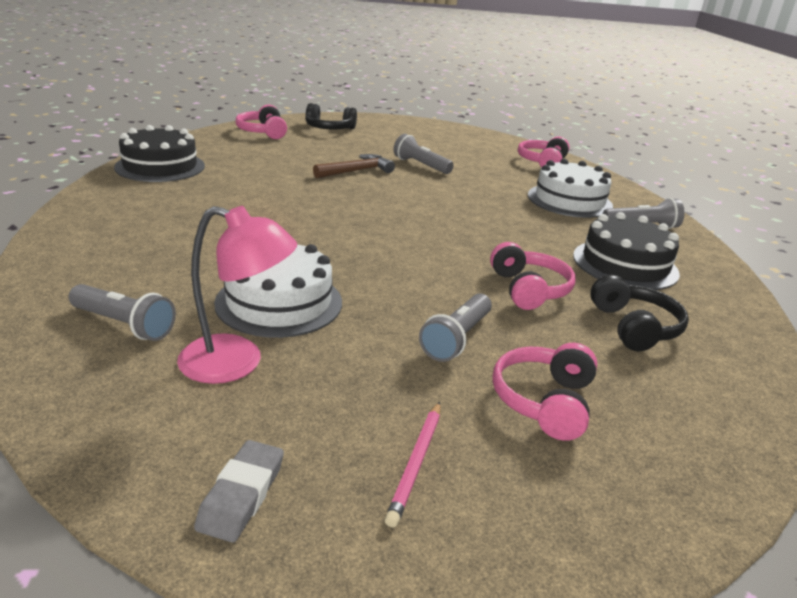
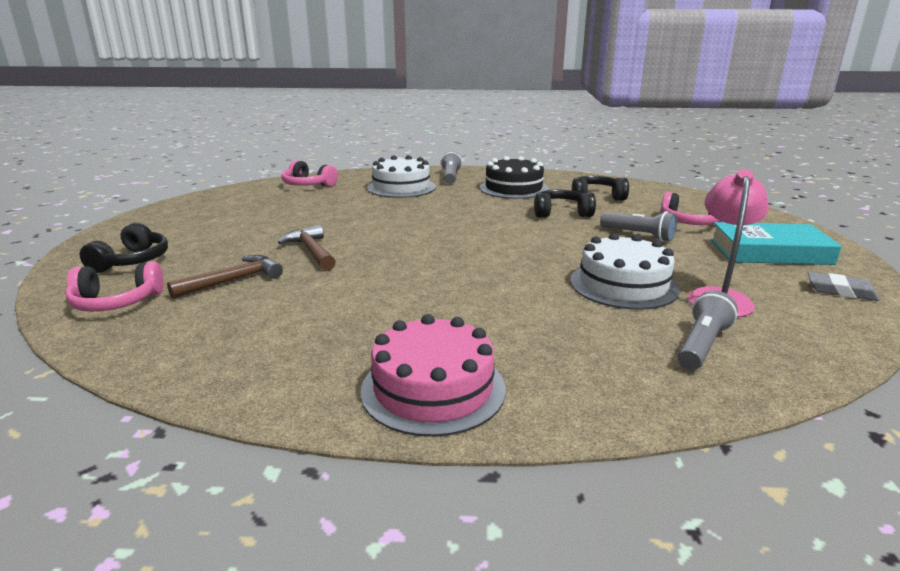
camera: 80 degrees left, 5 degrees down
(112, 210) = (433, 389): none -> pink cake
(160, 166) = (252, 371): black cake -> none
(295, 153) = (233, 280): none -> brown hammer
(416, 463) = (770, 252): pink pencil -> turquoise book
(421, 165) = (302, 225): grey flashlight -> none
(528, 289) = (561, 213): pink headphones -> black headphones

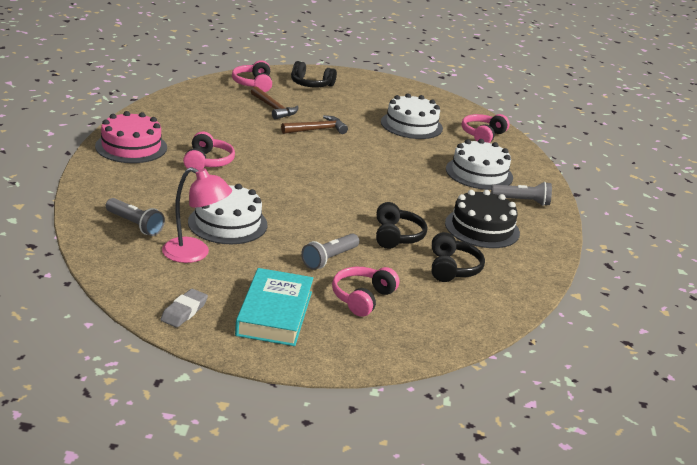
camera: 90 degrees right, 5 degrees up
(286, 209) = (411, 125): none -> white cake
(455, 313) = (207, 162): none -> pink headphones

